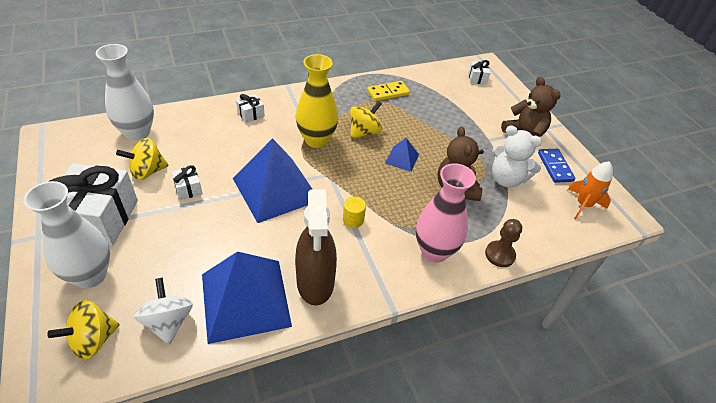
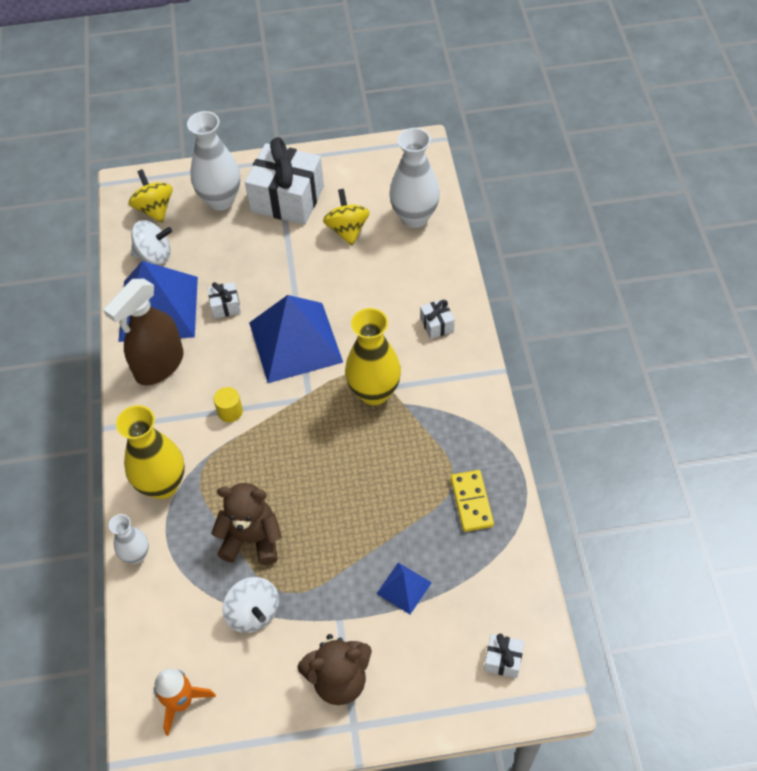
camera: 110 degrees right, 10 degrees up
(188, 189) = (313, 264): white gift -> white gift (225, 306)
(315, 282) = (159, 365): brown spray bottle -> brown spray bottle turned 60 degrees counterclockwise
(364, 132) = (381, 451): yellow spinning top -> none
(402, 158) = (320, 486): blue pyramid -> blue pyramid (404, 588)
(434, 251) = (163, 485): pink vase -> yellow vase
(500, 255) = (136, 555): brown pawn -> white vase
(506, 179) = (253, 613): white teddy bear -> white spinning top
(555, 167) = (262, 697): blue domino -> none

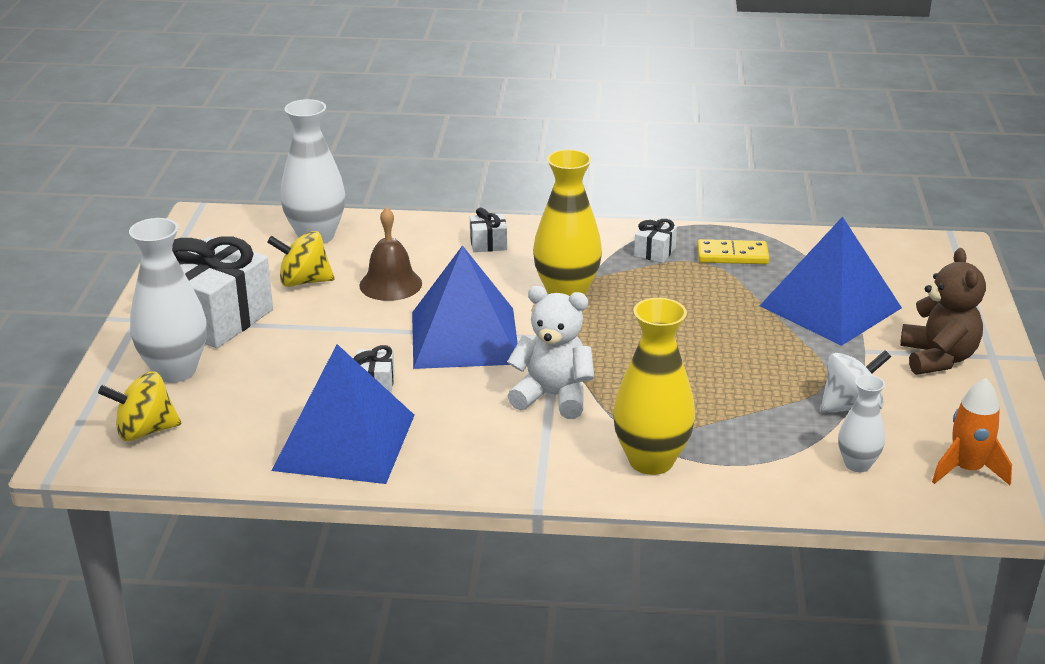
camera: 80 degrees left, 25 degrees down
(136, 555) = (755, 491): white vase -> white vase (857, 464)
(154, 255) = (238, 438): white spinning top -> none
(159, 365) = (449, 449): brown spray bottle -> none
(230, 411) = (553, 396): yellow cylinder -> white teddy bear
(252, 539) = (750, 398): brown teddy bear -> none
(357, 280) = (390, 284): none -> brown bell
(404, 588) = (830, 307): blue pyramid -> blue pyramid, size x2.20
(503, 660) = (917, 264): white gift -> white gift (654, 252)

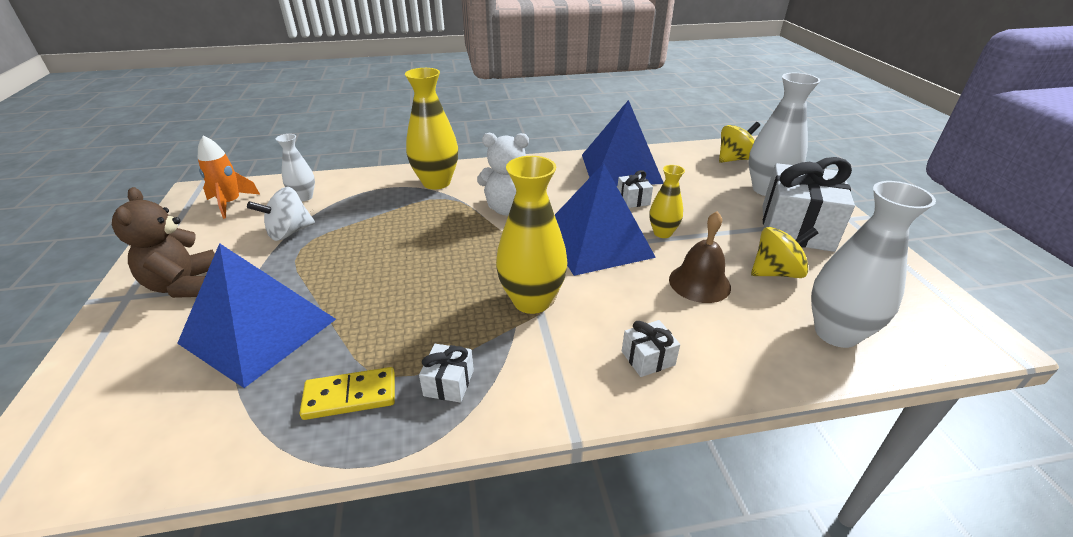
camera: 165 degrees right, 5 degrees up
(379, 336) = (662, 233): none -> yellow vase

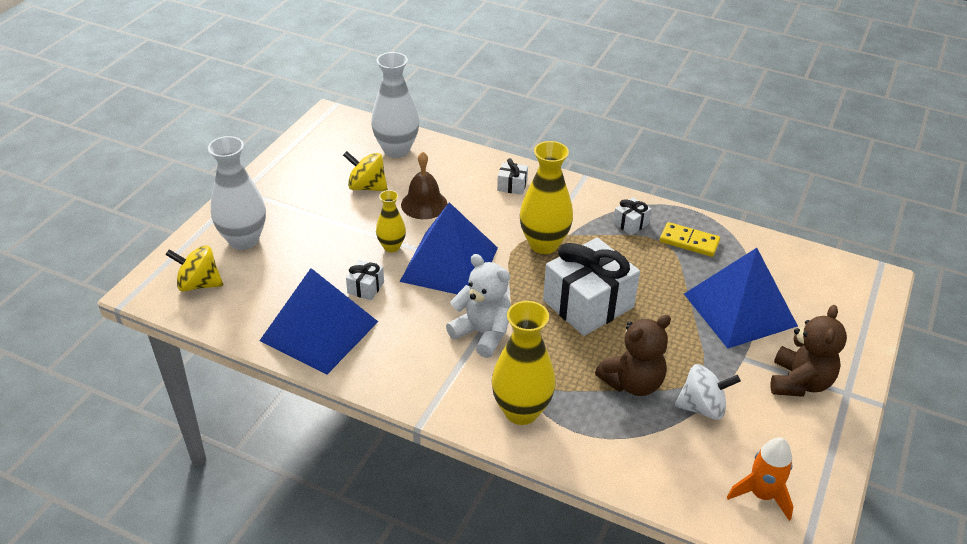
camera: 145 degrees left, 5 degrees up
(304, 197) = (676, 462): white vase -> none
(359, 225) = (632, 383): none -> brown teddy bear
(796, 228) = (293, 203): white gift -> white gift (588, 304)

